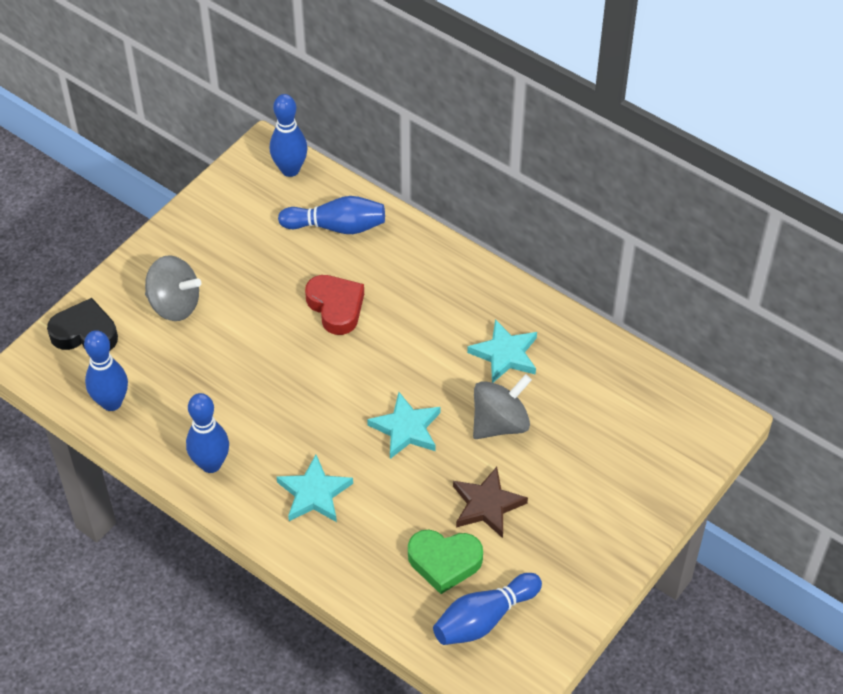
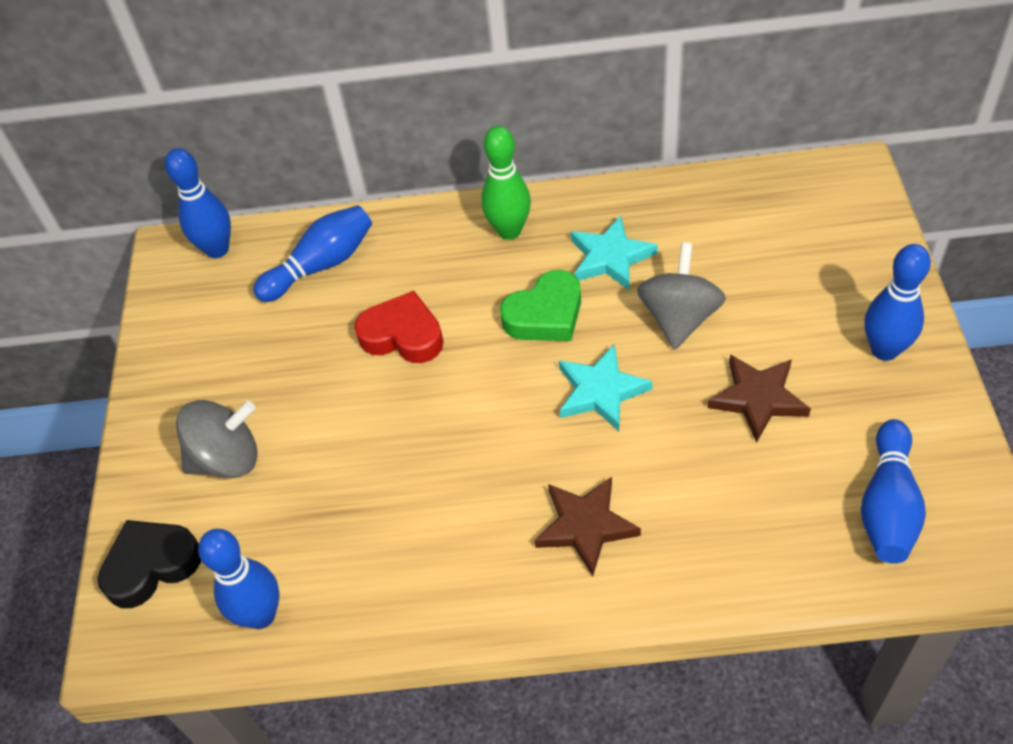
camera: 35 degrees left, 0 degrees up
(211, 464) = (444, 588): blue bowling pin -> blue bowling pin (884, 350)
(314, 493) = (585, 526): turquoise star -> brown star
(444, 562) = (786, 484): green heart -> green heart (545, 314)
(466, 290) = (509, 231): none -> green bowling pin

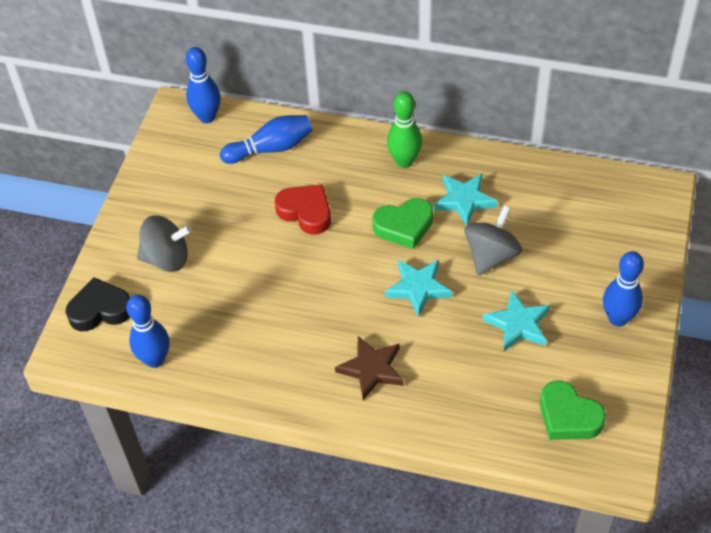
camera: 15 degrees right, 0 degrees up
(758, 399) = (518, 324): brown star -> turquoise star
(888, 505) = (568, 416): blue bowling pin -> green heart

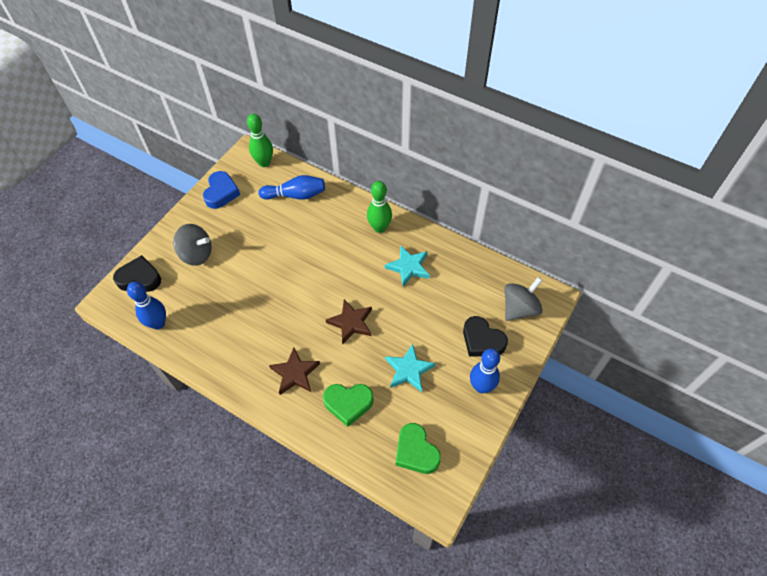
camera: 15 degrees right, 5 degrees up
(164, 171) = (221, 193): none -> blue heart
(207, 117) = (264, 163): blue bowling pin -> green bowling pin
(306, 212) = (299, 246): red heart -> none
(404, 226) = (360, 275): green heart -> green heart (348, 404)
(418, 288) = (351, 323): turquoise star -> brown star
(491, 256) = (410, 313): grey spinning top -> grey spinning top (519, 308)
(596, 264) = (482, 340): none -> black heart

